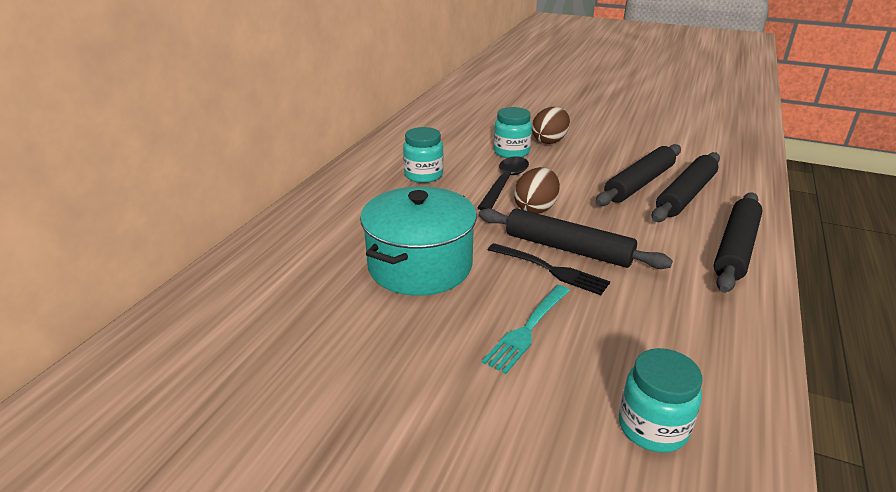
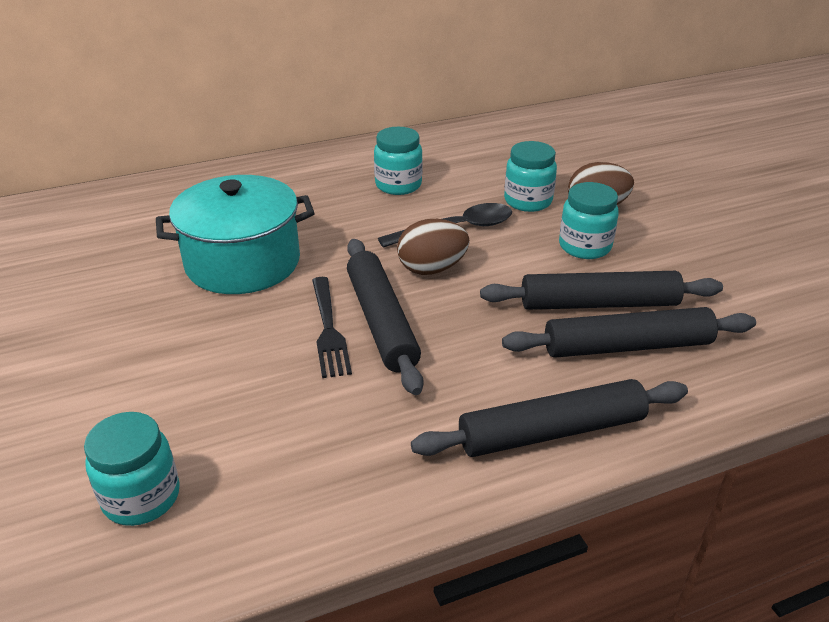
camera: 45 degrees right, 5 degrees up
(527, 329) = (214, 362): turquoise fork -> none
(581, 161) = (584, 246): none -> turquoise jar

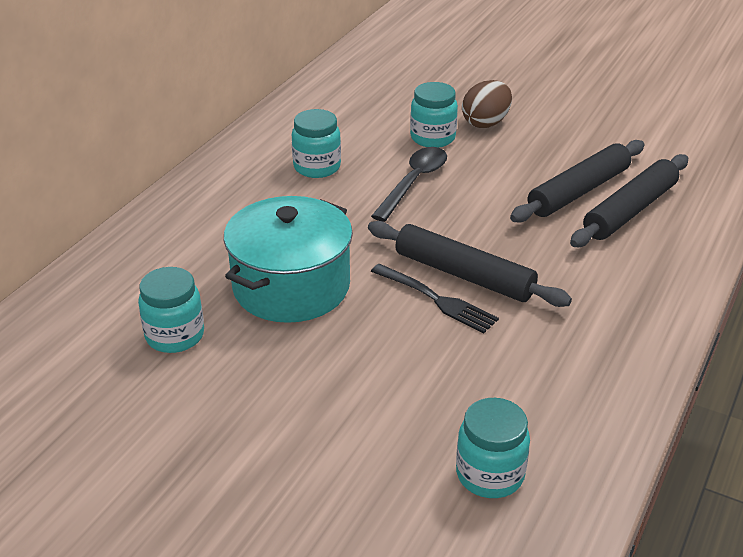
camera: 40 degrees left, 0 degrees up
(432, 269) = (441, 220): brown egg -> none
(551, 431) = (660, 285): black rolling pin -> none
(584, 246) = (517, 155): turquoise jar -> turquoise jar (175, 336)

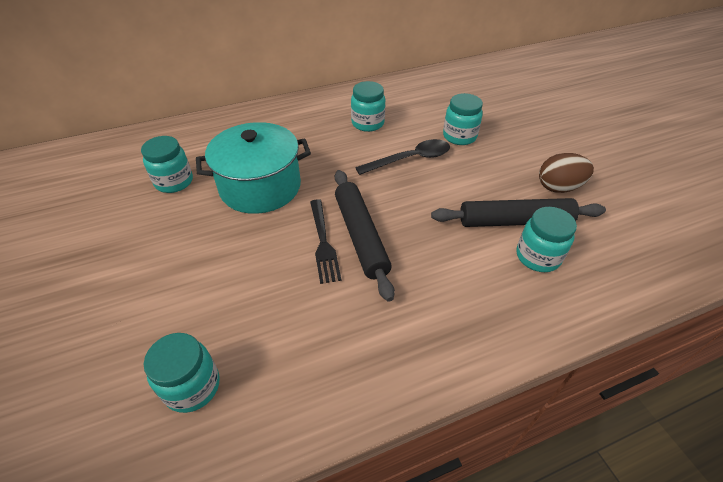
camera: 40 degrees right, 10 degrees up
(486, 123) = (508, 142): brown egg -> brown egg (558, 187)
(630, 210) = (538, 256): black rolling pin -> turquoise jar

